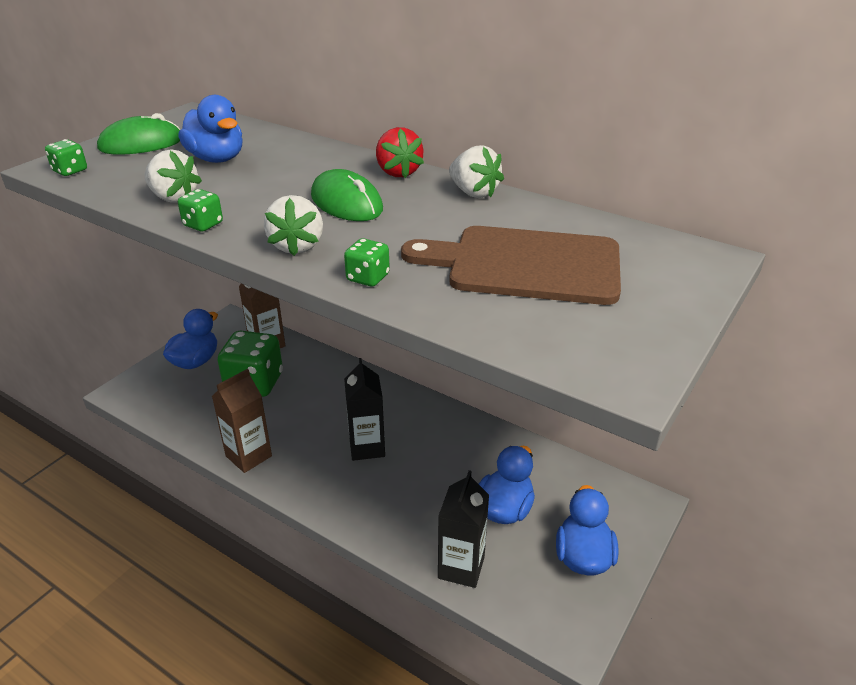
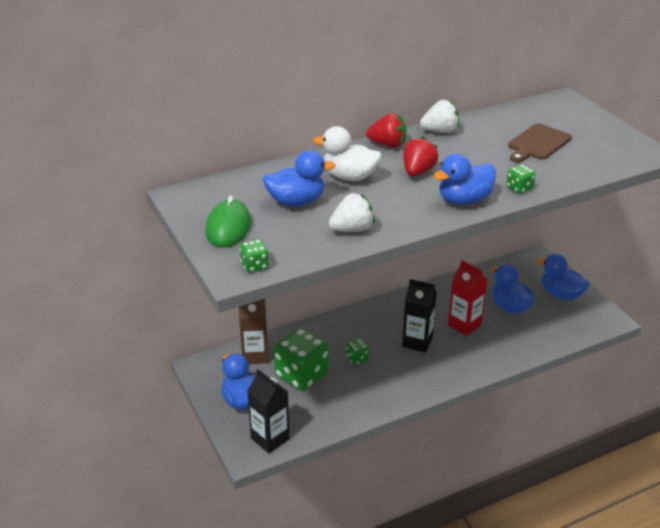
camera: 60 degrees left, 0 degrees up
(203, 224) = (406, 225): green dice -> green dice (357, 359)
(248, 456) = (386, 399): brown carton -> none
(296, 170) = (349, 177): none -> white duck
(297, 246) = (464, 200): white strawberry -> blue duck
(346, 203) = (418, 172): green mouse -> red strawberry
(430, 477) = (464, 325): none -> red carton
(461, 567) = (543, 339): black carton -> black carton (270, 439)
(526, 265) = (538, 143): brown cutting board -> brown cutting board, size x0.64

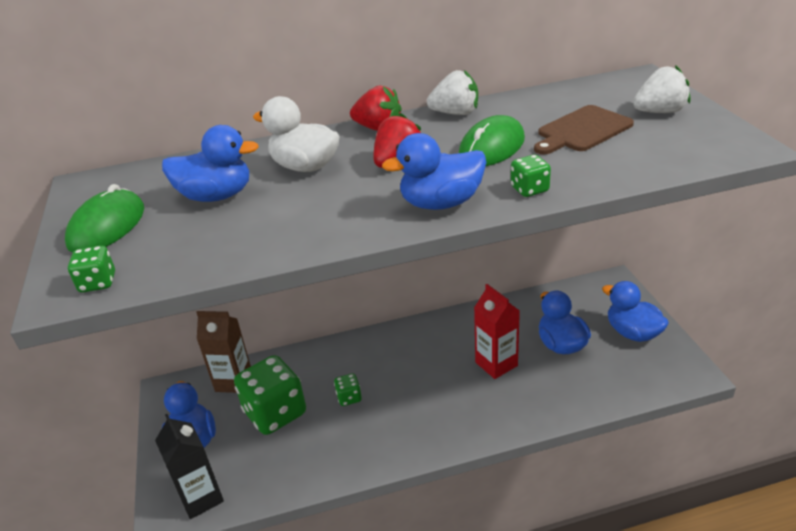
camera: 15 degrees right, 0 degrees up
(352, 229) = (262, 237): white strawberry -> white strawberry (659, 112)
(417, 342) = (430, 382): black carton -> none
(479, 158) = (491, 147): none -> green mouse

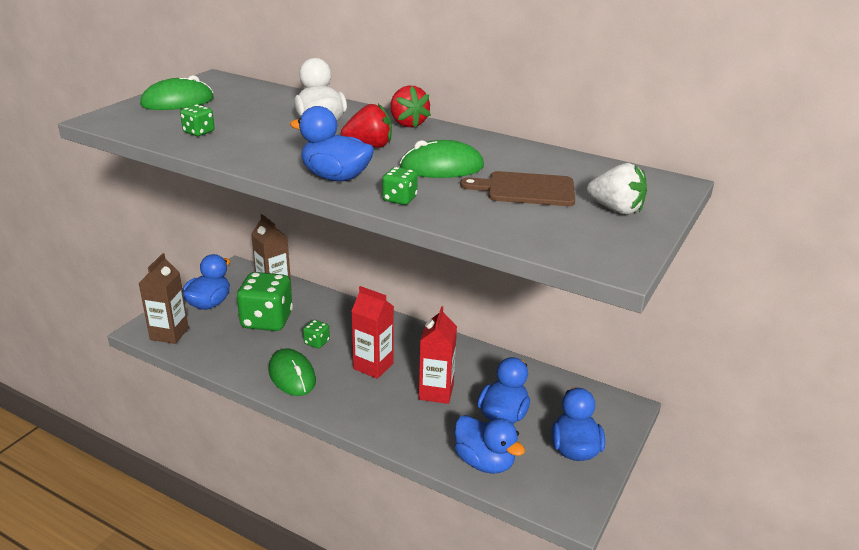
camera: 40 degrees right, 5 degrees down
(98, 283) = (121, 122): green dice -> green dice (199, 132)
(201, 498) = (169, 334): black carton -> brown carton
(216, 196) = (248, 113): blue duck -> blue duck (484, 462)
(375, 440) = (292, 375): none -> green mouse
(423, 381) = (373, 366): none -> red carton
(455, 113) = (474, 139): white strawberry -> none

